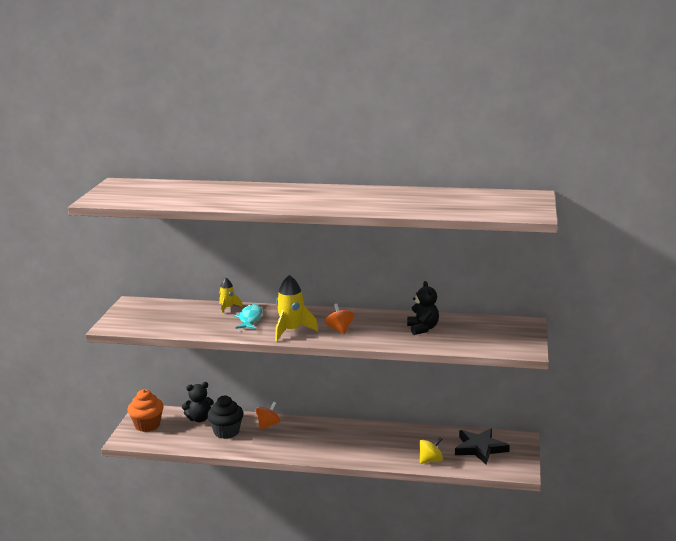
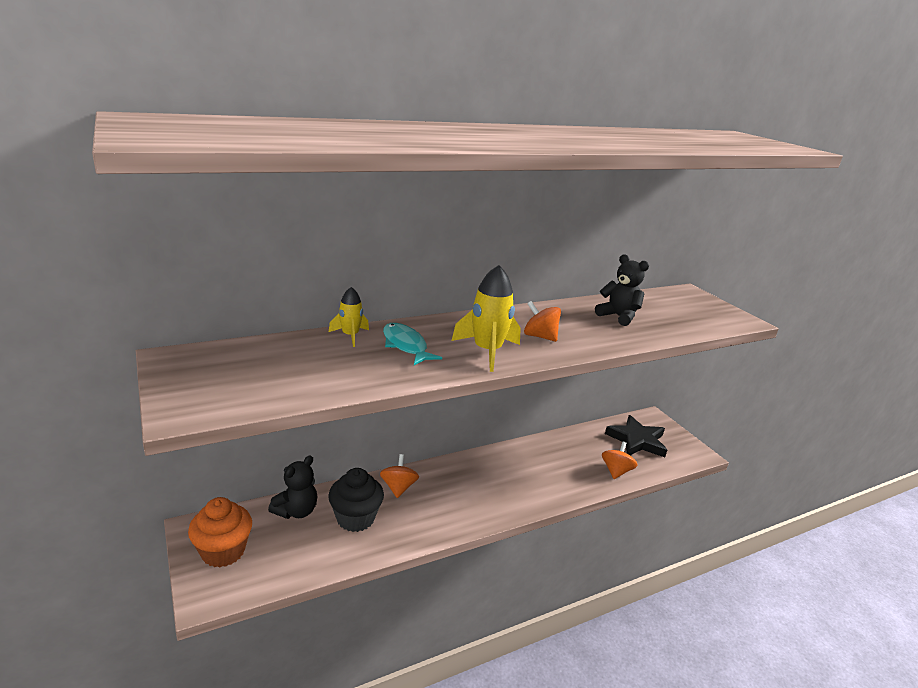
camera: 40 degrees left, 5 degrees up
(430, 460) = (616, 471): yellow spinning top -> orange spinning top

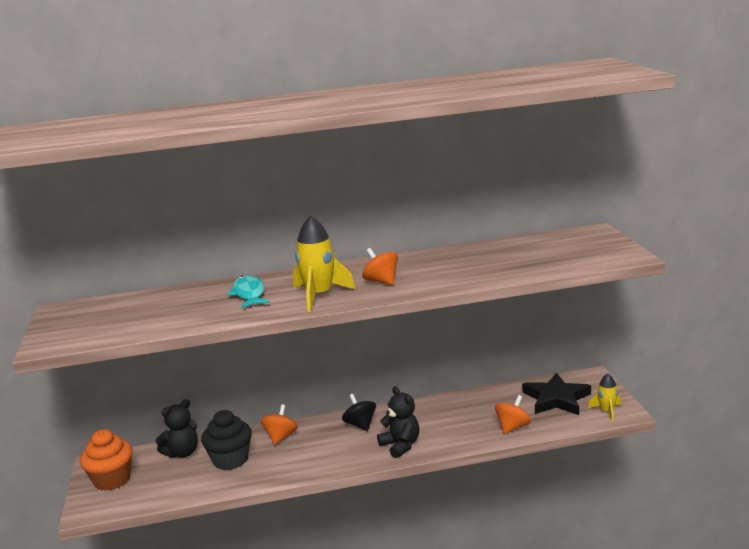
camera: 20 degrees right, 5 degrees down
(350, 336) = (207, 288): yellow rocket -> yellow rocket (606, 411)
(473, 471) = (360, 424): none -> black spinning top
(618, 316) = (482, 260): black teddy bear -> black teddy bear (400, 445)

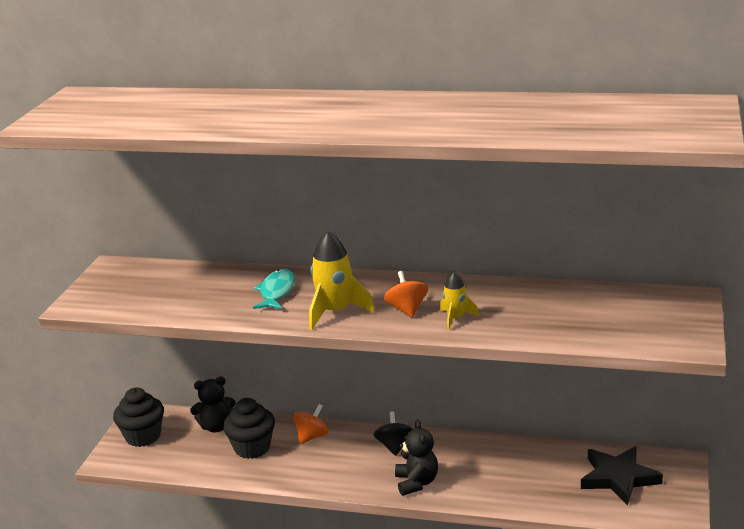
camera: 25 degrees right, 5 degrees up
(112, 480) = (143, 436): orange cupcake -> black cupcake
(512, 427) = (544, 497): orange spinning top -> none
(606, 411) = (662, 511): yellow rocket -> yellow rocket (455, 318)

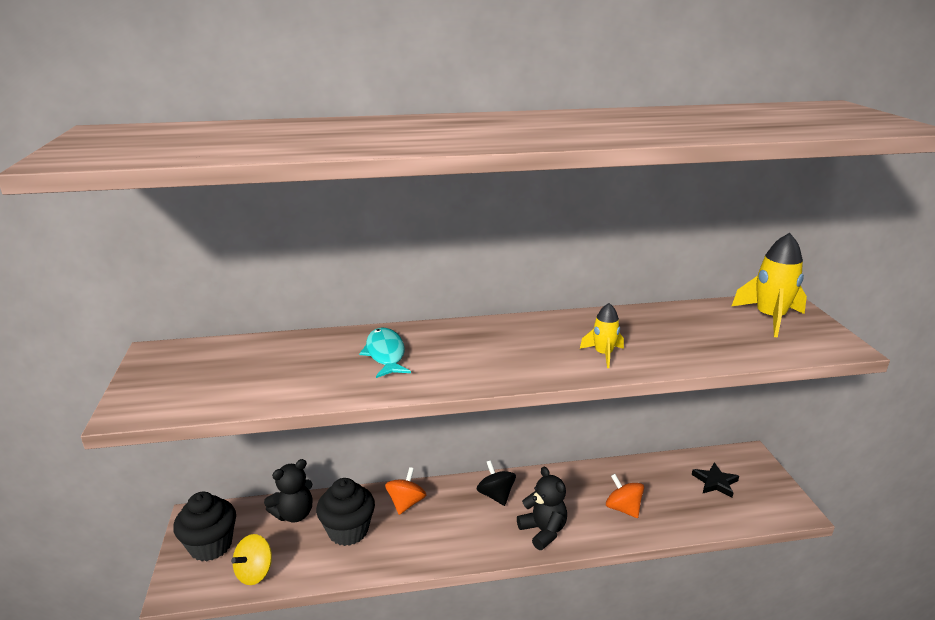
camera: 25 degrees left, 0 degrees up
(166, 462) = (254, 572): none -> yellow spinning top
(335, 312) = (471, 367): yellow rocket -> yellow rocket (770, 318)
(407, 309) = (545, 352): orange spinning top -> orange spinning top (623, 508)
(618, 478) = (715, 482): black star -> black star, size x0.59

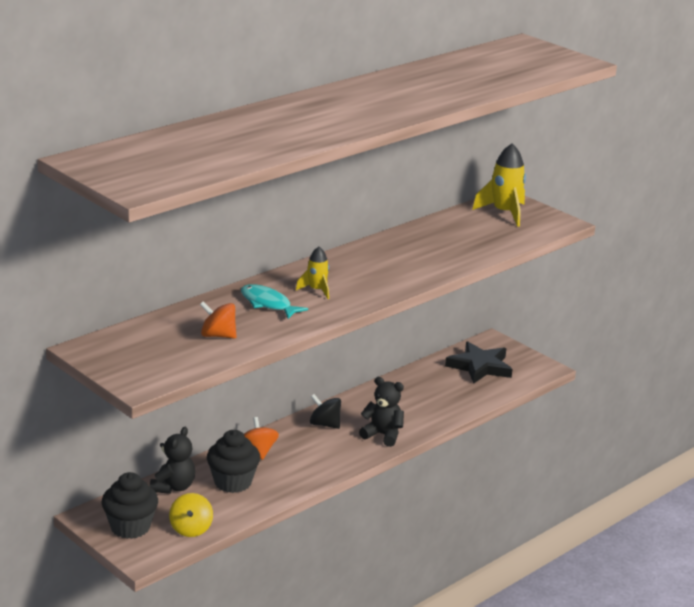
camera: 35 degrees left, 0 degrees up
(603, 354) = (419, 266): yellow rocket -> yellow rocket (316, 290)
(623, 508) = (427, 403): orange spinning top -> orange spinning top (218, 335)
(715, 482) = (480, 366): black star -> black star, size x1.68

